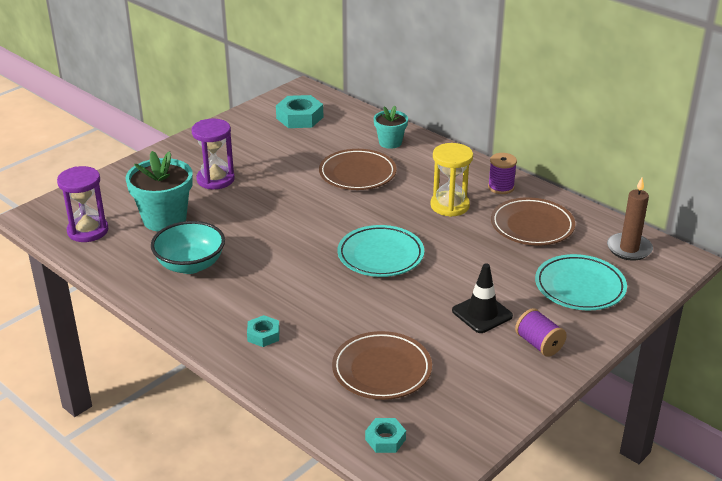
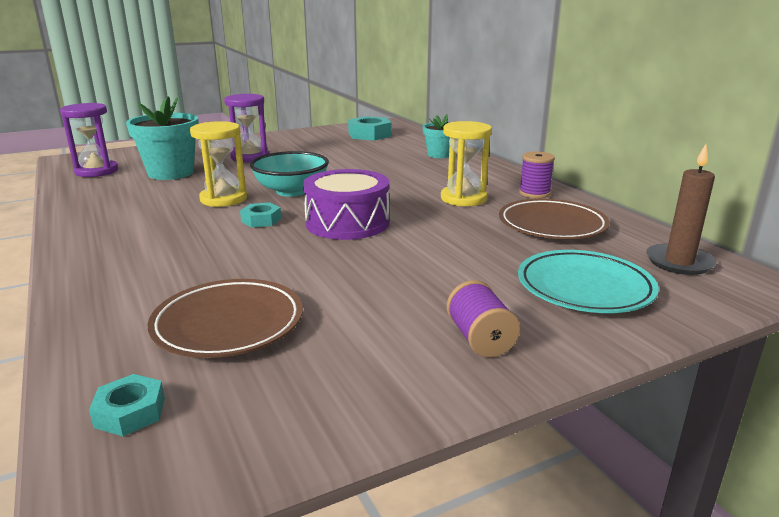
camera: 20 degrees right, 10 degrees down
(190, 265) = (147, 202): turquoise bowl -> turquoise bowl (291, 191)
(253, 247) = (223, 199): none -> yellow hourglass
(263, 335) = (136, 264): turquoise nut -> turquoise nut (261, 220)
(357, 174) = (386, 168): brown plate -> none
(380, 255) = (347, 223): turquoise plate -> purple drum
(482, 313) = (422, 291): black traffic cone -> none

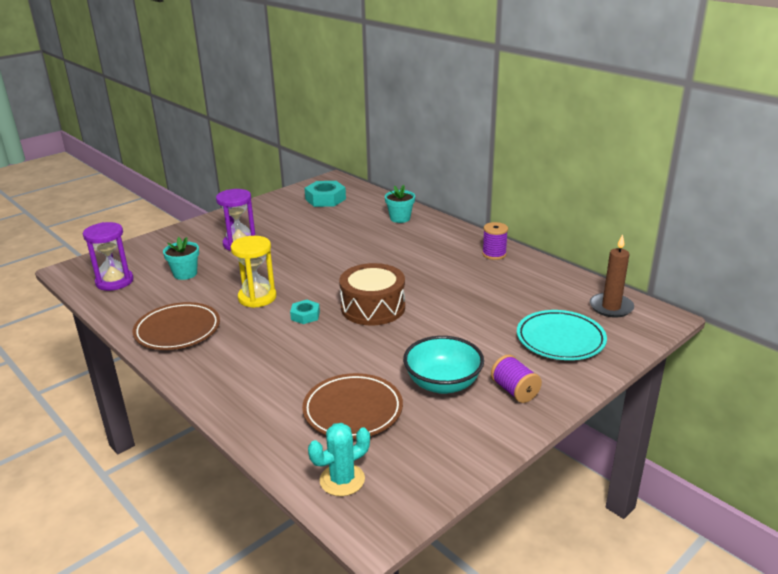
camera: 15 degrees left, 5 degrees up
(130, 412) = (342, 480): turquoise nut -> turquoise cactus
(171, 173) = (185, 274): turquoise flower pot -> turquoise flower pot, size x0.59
(291, 191) = (306, 280): turquoise bowl -> turquoise bowl (443, 383)
(347, 223) = (373, 307): purple drum -> brown drum
(463, 198) = (445, 268): yellow hourglass -> none
(552, 225) = (519, 286): brown plate -> brown plate (177, 330)

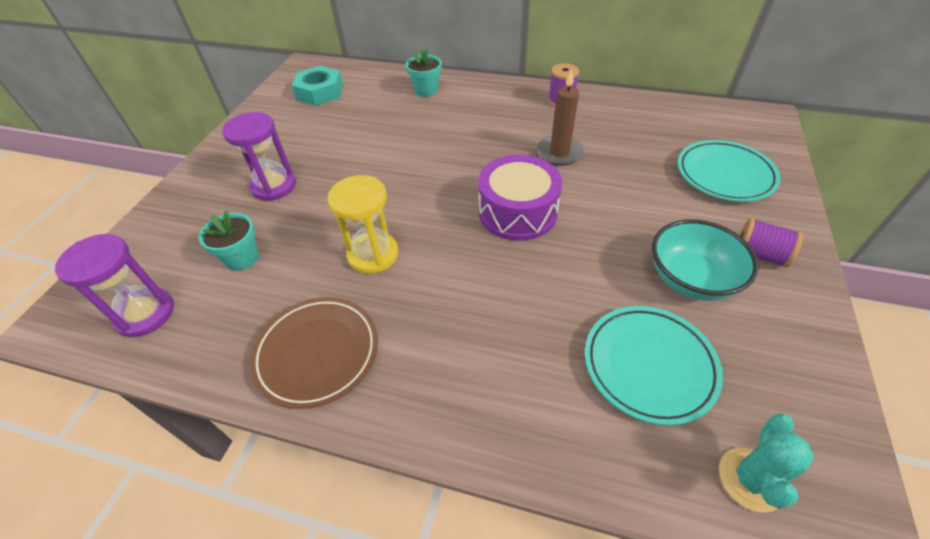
camera: 30 degrees left, 20 degrees up
(305, 315) = (456, 255): turquoise nut -> none
(353, 410) = (649, 365): brown plate -> turquoise plate
(373, 307) = (517, 212): brown drum -> purple drum
(611, 307) = (720, 122): brown candle -> brown candle (559, 153)

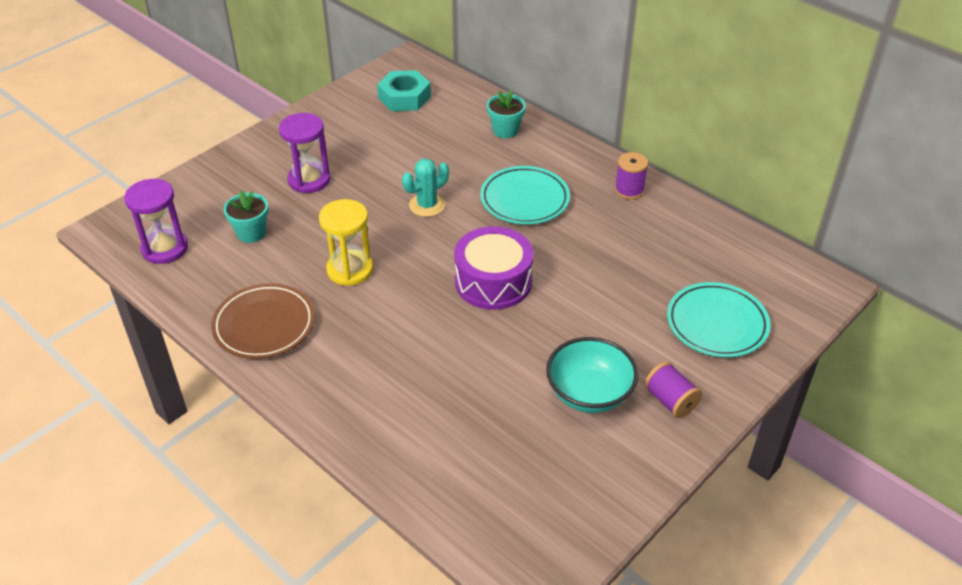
camera: 25 degrees right, 5 degrees down
(559, 153) = (578, 243): brown candle -> none
(649, 365) = (493, 435): turquoise plate -> turquoise plate (524, 200)
(750, 479) = (496, 529): turquoise cactus -> turquoise cactus (427, 205)

